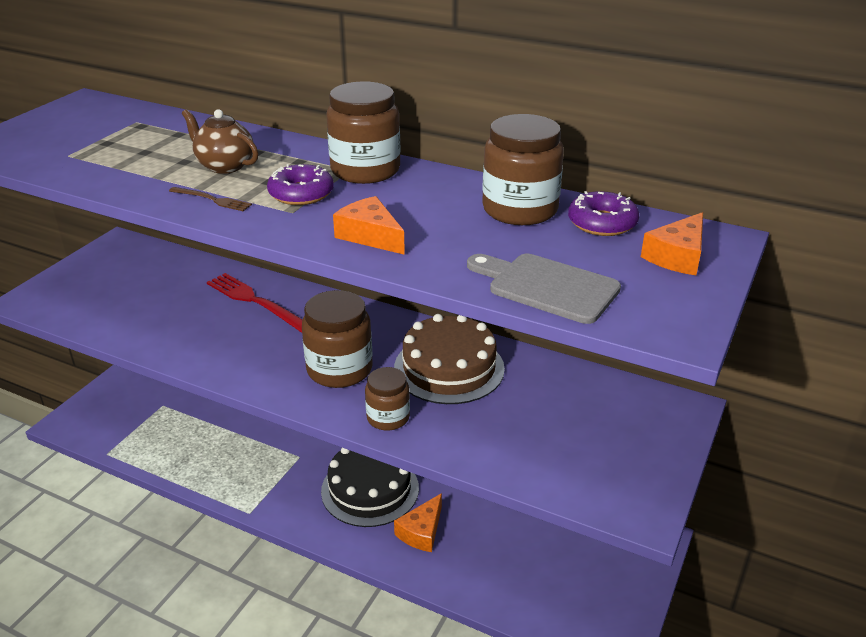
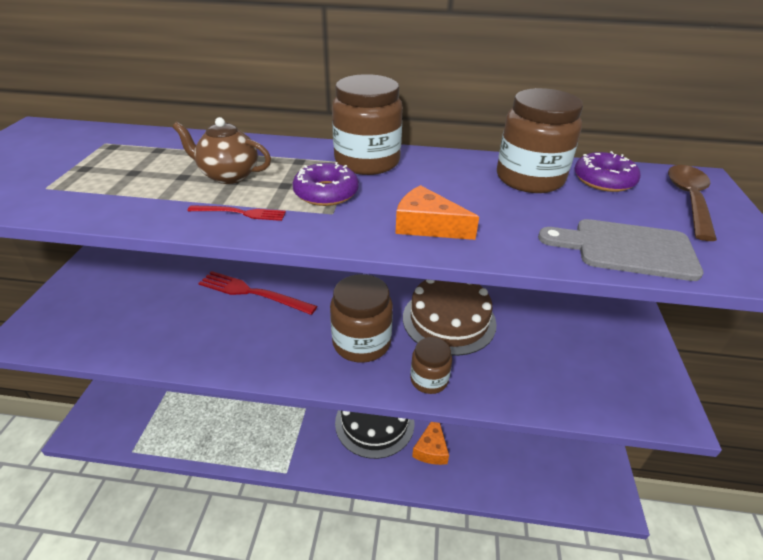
camera: 20 degrees left, 5 degrees up
(212, 200) = (240, 213): brown fork -> red fork
(677, 256) = (689, 200): orange cheese -> brown spoon

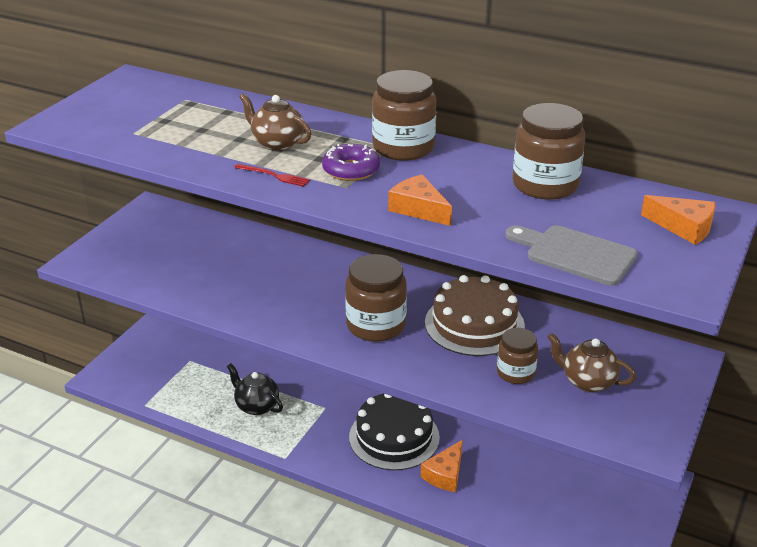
camera: 20 degrees right, 5 degrees down
(243, 423) = (256, 406): none -> black teapot
(253, 293) = (290, 263): red fork -> none
(429, 379) = (425, 367): brown jar -> brown jar (515, 373)
(575, 357) = (587, 381): none -> brown teapot
(604, 180) = (617, 197): purple donut -> none
(689, 200) = (683, 227): brown spoon -> orange cheese

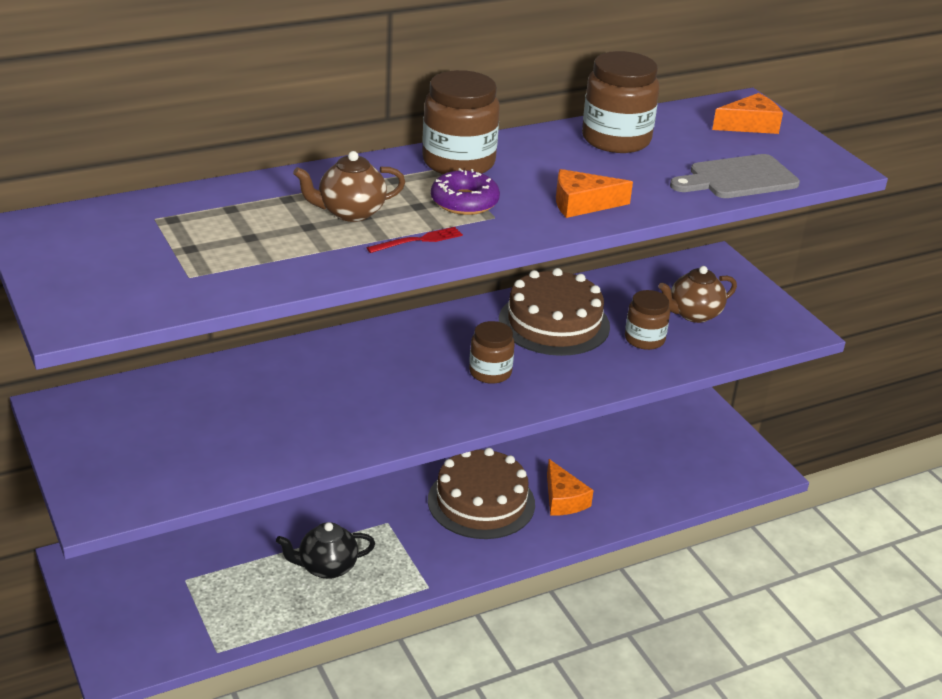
camera: 55 degrees left, 0 degrees up
(376, 325) = (490, 372): brown jar -> brown jar, size x0.61
(394, 437) = (481, 502): black cake -> brown cake

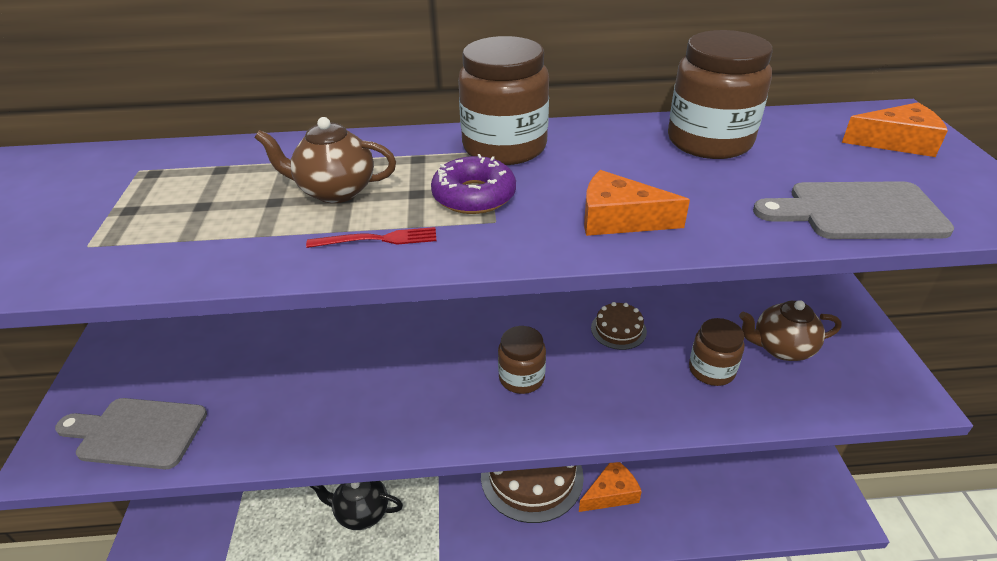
camera: 25 degrees right, 5 degrees up
(165, 475) = (136, 433): none -> grey cutting board
(554, 323) = (618, 329): brown cake -> brown cake, size x0.47
(563, 499) = (611, 493): orange cheese -> orange cheese turned 120 degrees counterclockwise

